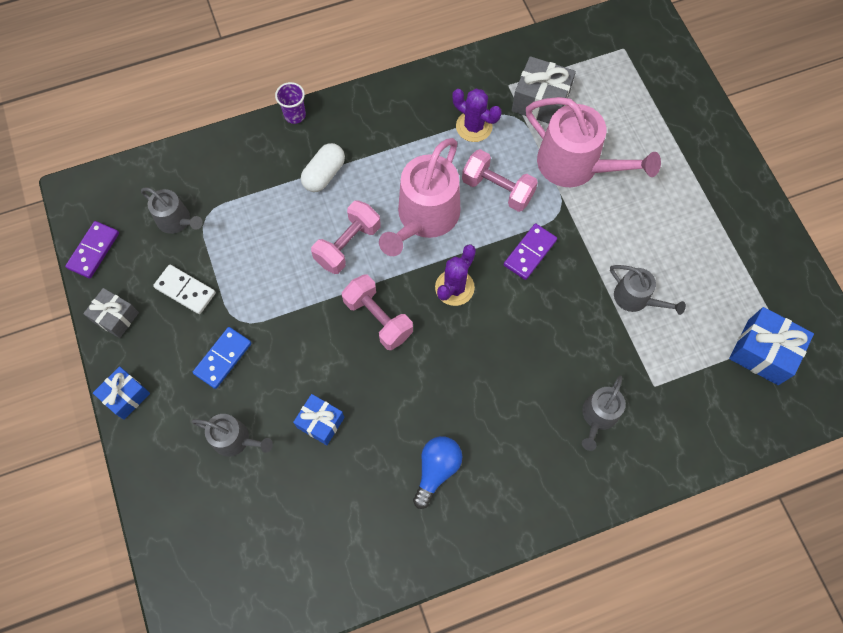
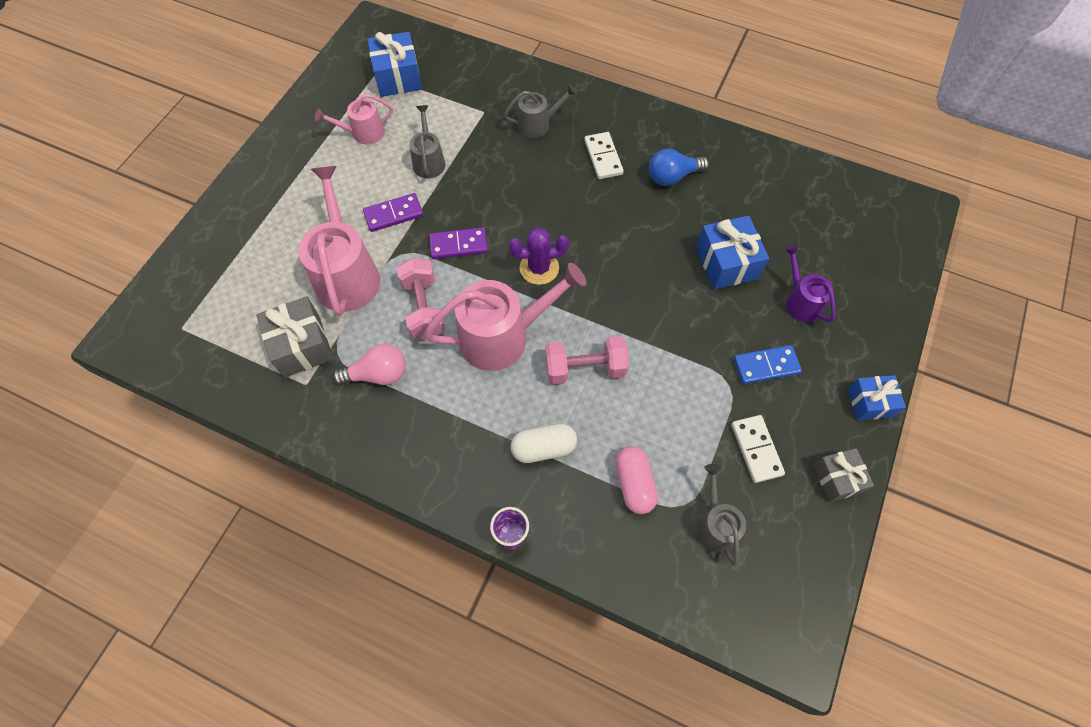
camera: 135 degrees left, 5 degrees down
(93, 250) = (818, 566): purple domino -> purple domino (393, 214)
(235, 439) = (801, 302): grey watering can -> purple watering can
(248, 201) = (634, 484): none -> pink capsule
(320, 422) = (726, 263): blue gift -> blue gift, size x1.53
(378, 318) = (617, 294): pink dumbbell -> none
(474, 126) = (378, 374): purple cactus -> pink light bulb
(511, 434) = (603, 157): none -> white domino
(713, 275) = (364, 133): none -> pink watering can

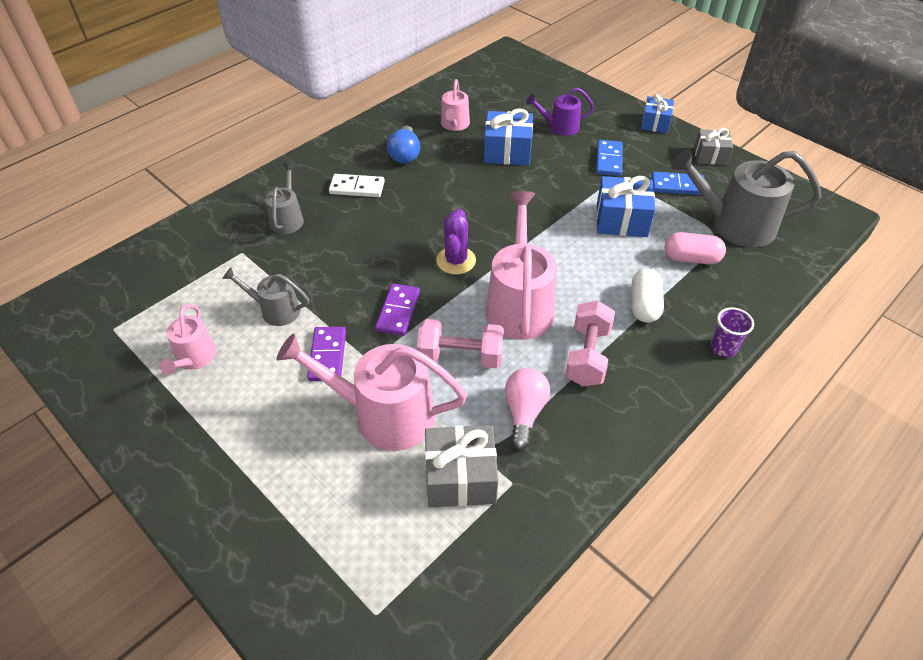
camera: 70 degrees left, 15 degrees down
(398, 77) = (136, 310): blue gift -> blue gift (621, 220)
(585, 368) = (574, 258): pink dumbbell -> pink dumbbell (587, 356)
(715, 525) = (735, 224): grey watering can -> grey watering can, size x1.84
(746, 202) = (454, 125): none -> pink watering can
(756, 449) = (677, 186): white domino -> blue domino

